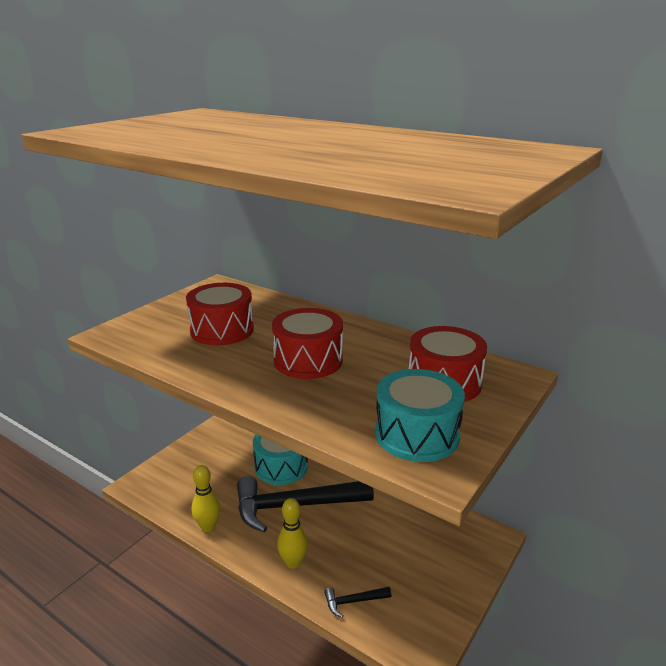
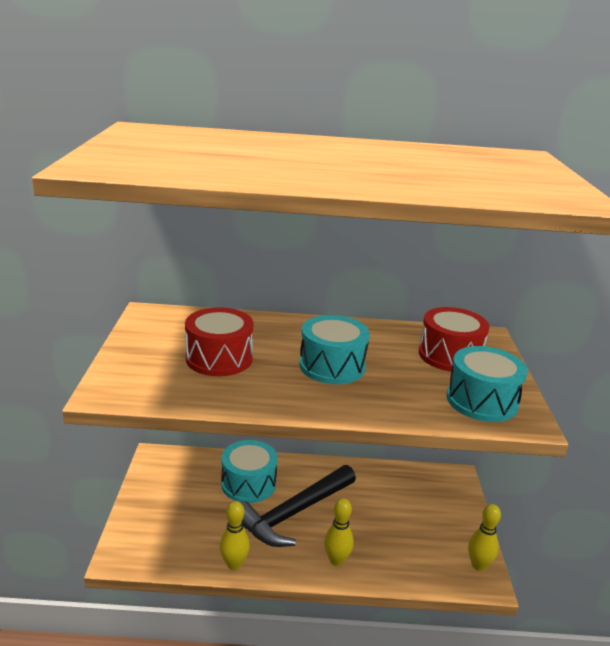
camera: 35 degrees left, 0 degrees up
(308, 360) = (332, 366): red drum -> turquoise drum
(353, 601) = (409, 568): black hammer -> none
(430, 634) = (478, 565): none -> yellow bowling pin

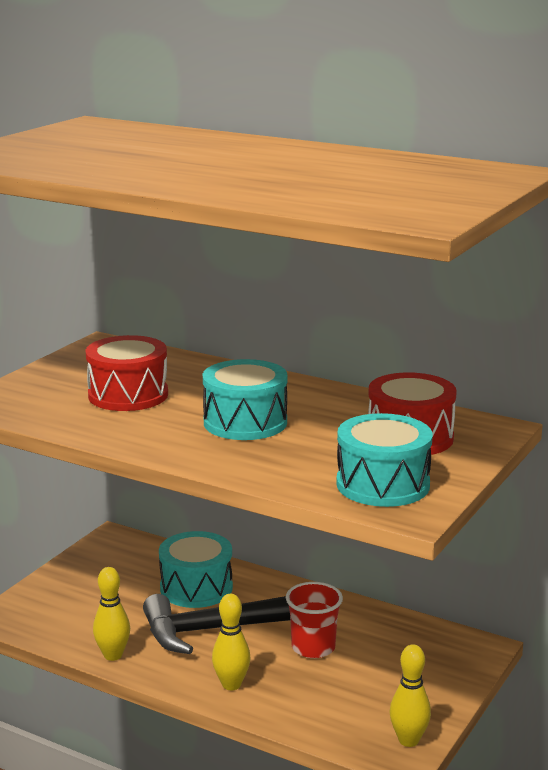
camera: 30 degrees right, 5 degrees down
(363, 510) = (313, 647): none -> red cup

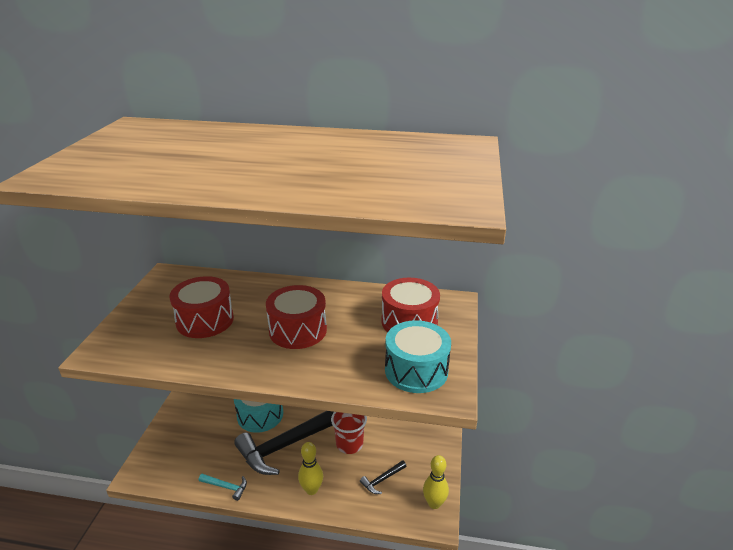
camera: 20 degrees left, 10 degrees up
(113, 655) = (226, 487): yellow bowling pin -> turquoise hammer
(245, 422) = (298, 330): turquoise drum -> red drum
(342, 697) = (382, 480): none -> black hammer

